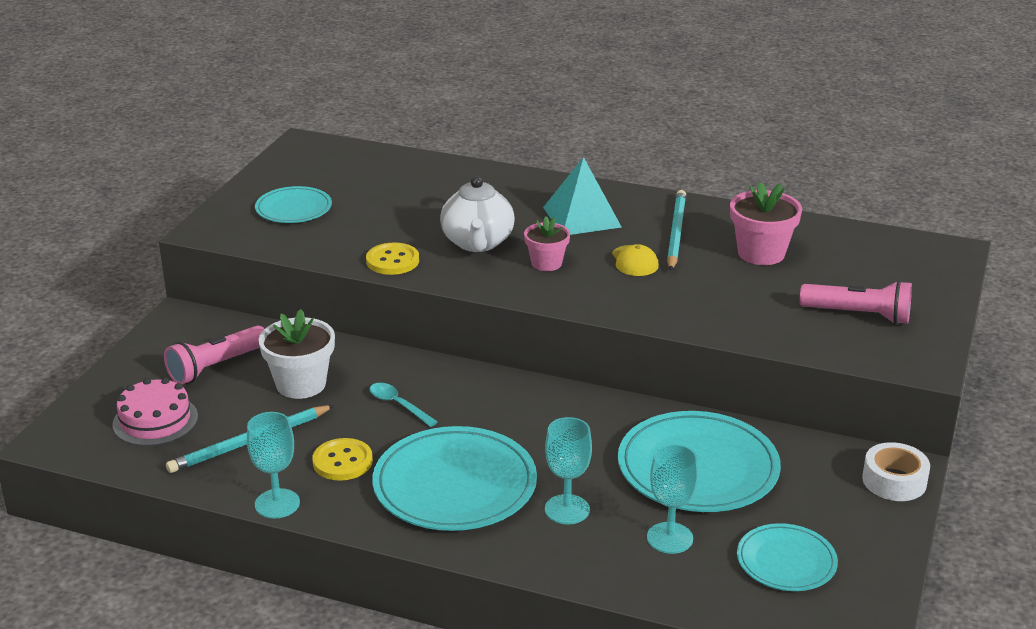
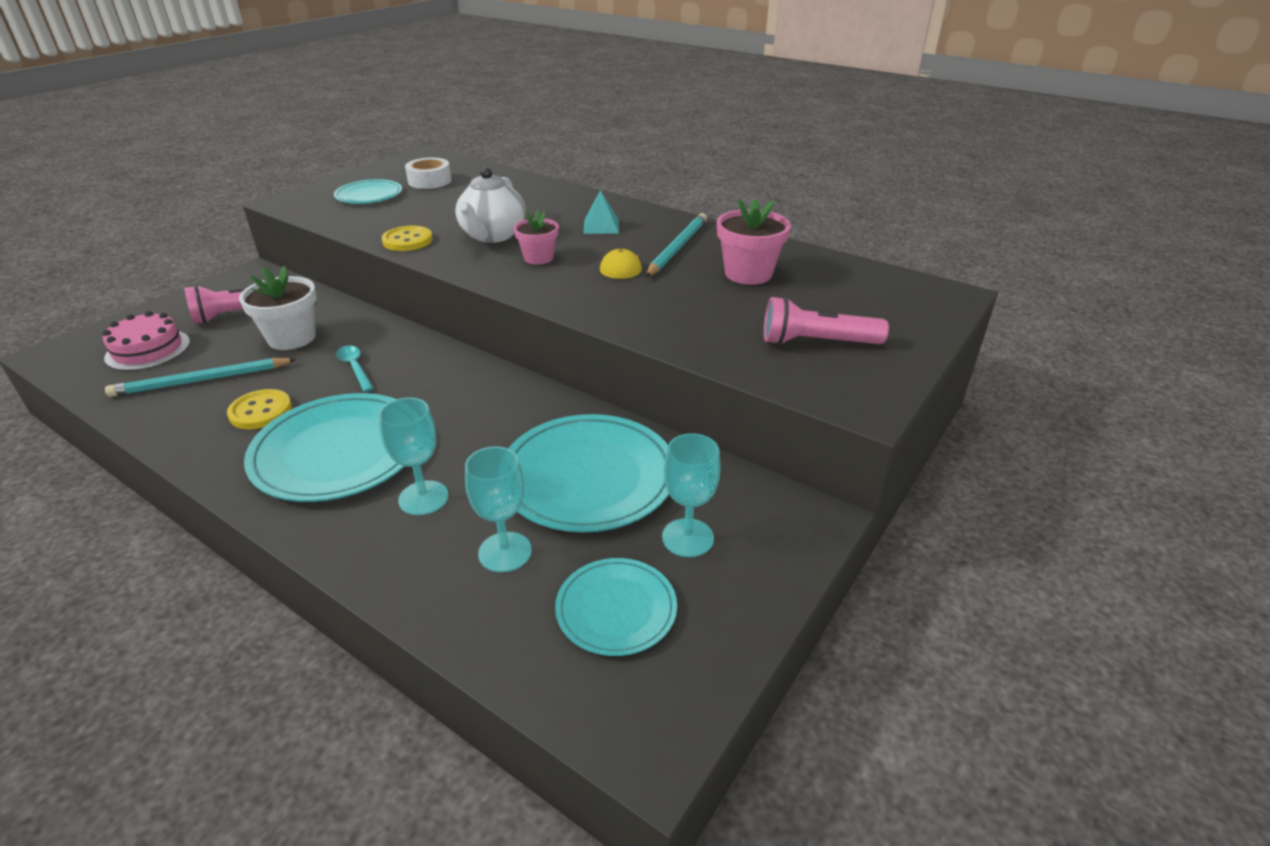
camera: 15 degrees right, 5 degrees up
(277, 504) = (167, 441): turquoise goblet -> turquoise goblet (687, 537)
(581, 217) = (601, 226): turquoise pyramid -> turquoise pyramid, size x0.60
(859, 315) = (816, 342): pink flashlight -> pink flashlight turned 150 degrees clockwise
(894, 481) = (796, 531): white tape -> white tape (429, 181)

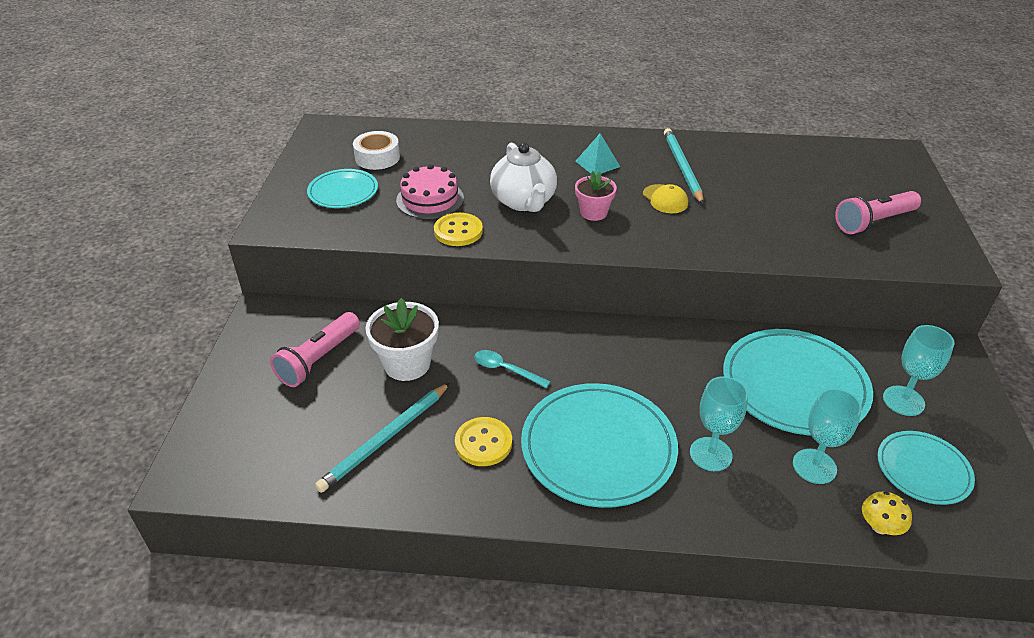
camera: 30 degrees left, 5 degrees up
(148, 350) = (282, 432): pink cake -> pink cake (430, 199)
(492, 636) = (880, 526): none -> yellow mushroom
(748, 273) = (760, 176): pink flower pot -> none

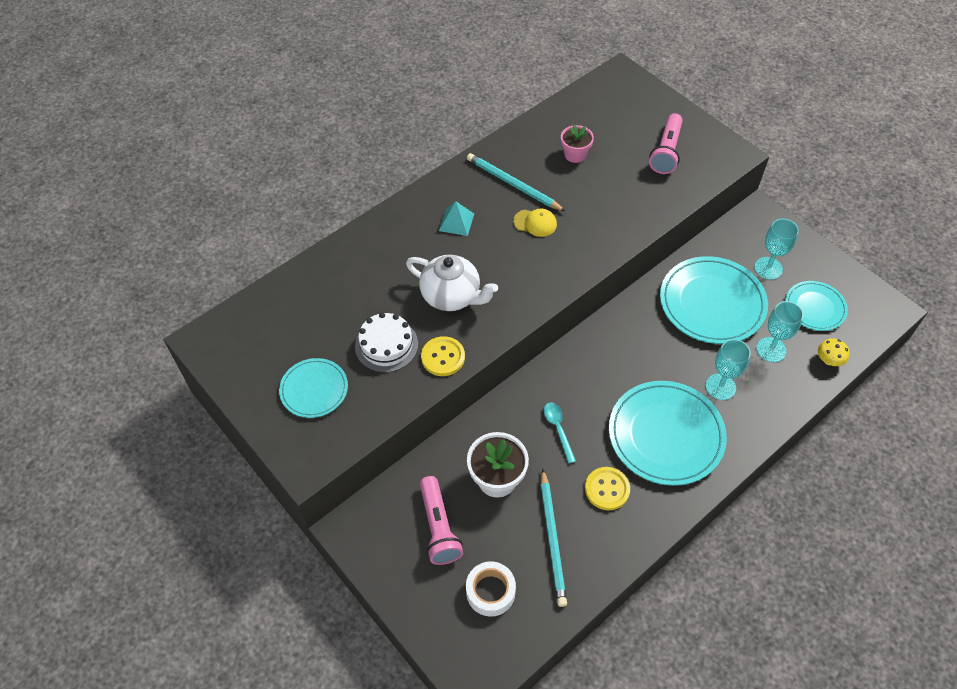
camera: 45 degrees left, 15 degrees up
(377, 157) = (293, 337): white tape -> white tape (490, 591)
(430, 199) = (386, 345): pink cake -> white cake
(506, 369) = (558, 429): turquoise spoon -> turquoise spoon turned 90 degrees clockwise
(593, 212) = (506, 270): pink flower pot -> pink flower pot (575, 154)

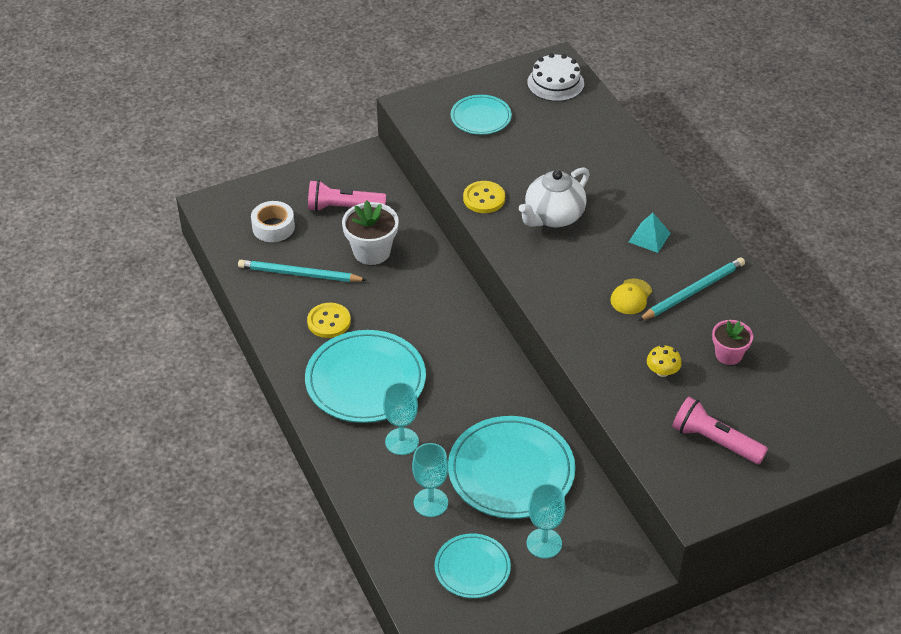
camera: 105 degrees right, 10 degrees down
(386, 345) = (511, 165): white cake -> white cake (555, 83)
(558, 429) = (404, 303): turquoise spoon -> none
(829, 360) = (397, 551): yellow mushroom -> yellow mushroom (662, 371)

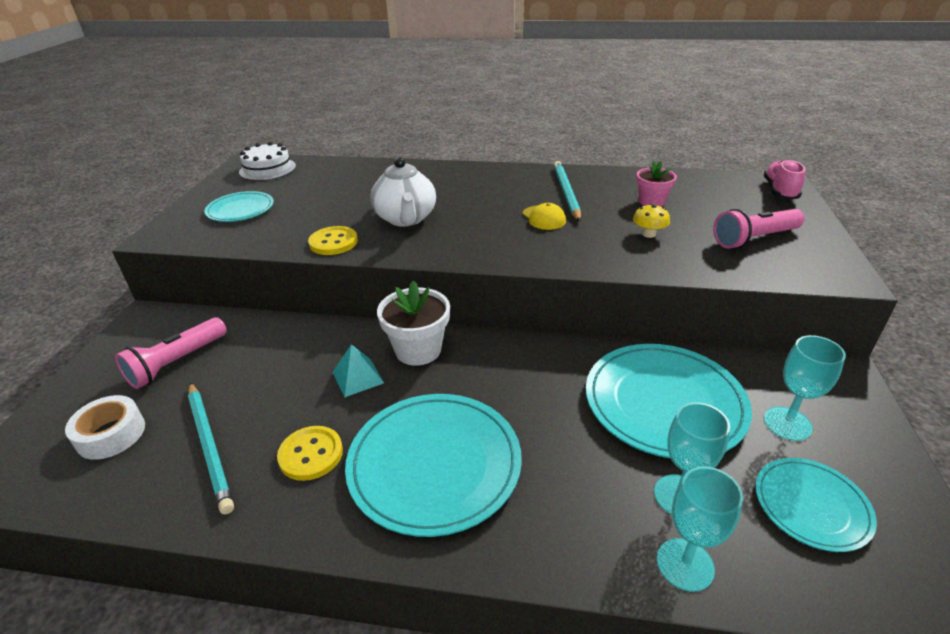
camera: 55 degrees left, 10 degrees down
(300, 274) = (210, 445): turquoise pencil -> turquoise pencil turned 75 degrees counterclockwise
(371, 251) = (261, 369): white flower pot -> white flower pot (418, 350)
(402, 441) = (559, 476): turquoise goblet -> turquoise goblet (685, 564)
(649, 237) = (486, 189): turquoise pyramid -> turquoise pyramid (358, 377)
(842, 439) = (779, 191): none -> pink shoe

